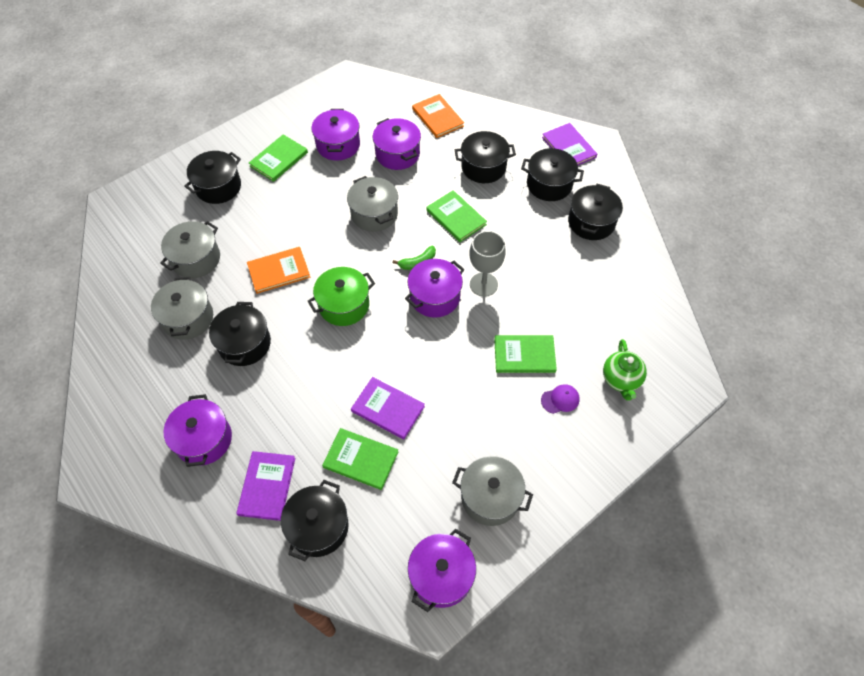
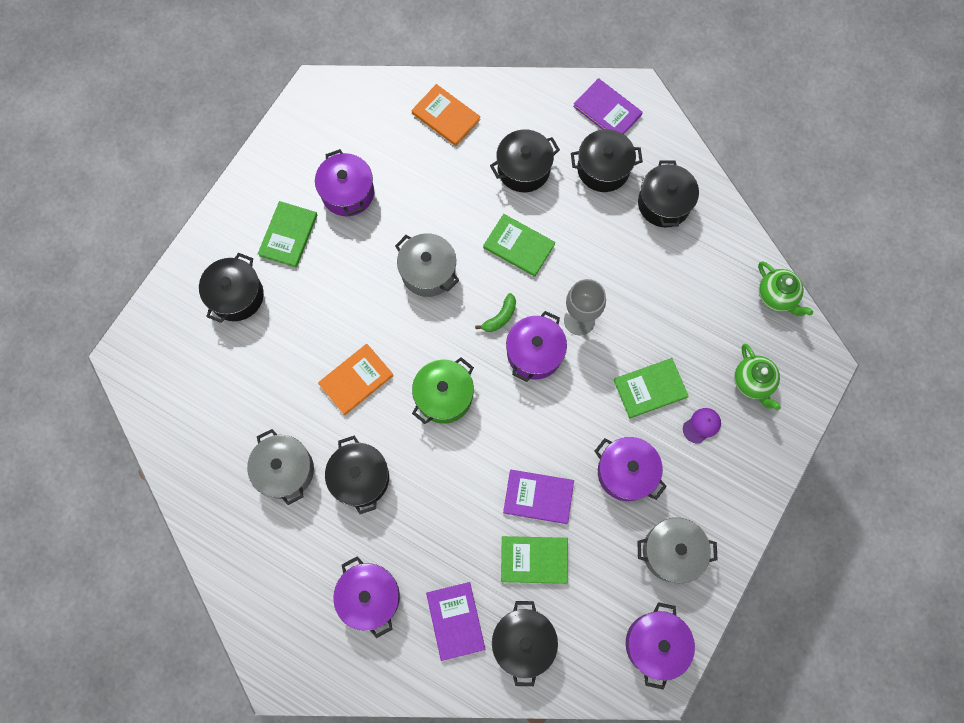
camera: 20 degrees left, 15 degrees up
(196, 259) = (258, 396): grey pot -> none
(397, 154) = (421, 183): purple pot -> purple pot (626, 472)
(667, 319) = (776, 296): none -> green teapot

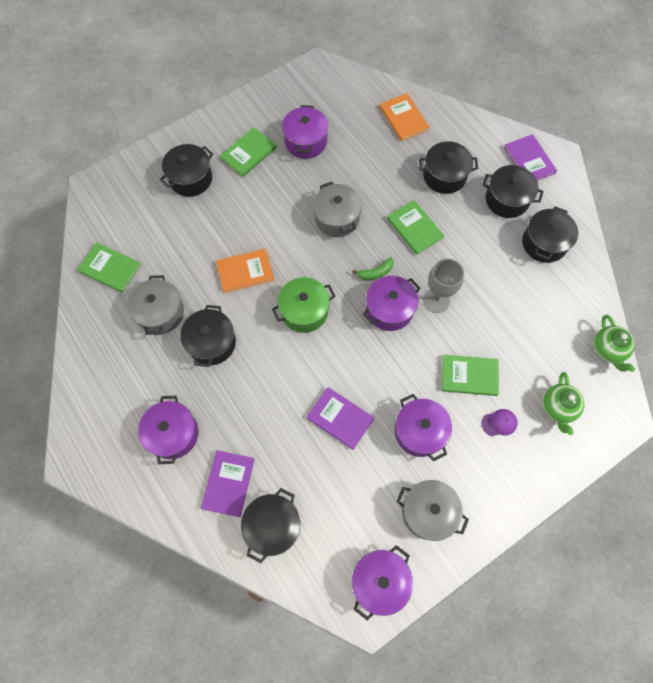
camera: 25 degrees right, 5 degrees down
(534, 560) = (313, 465): green book -> green book (110, 268)

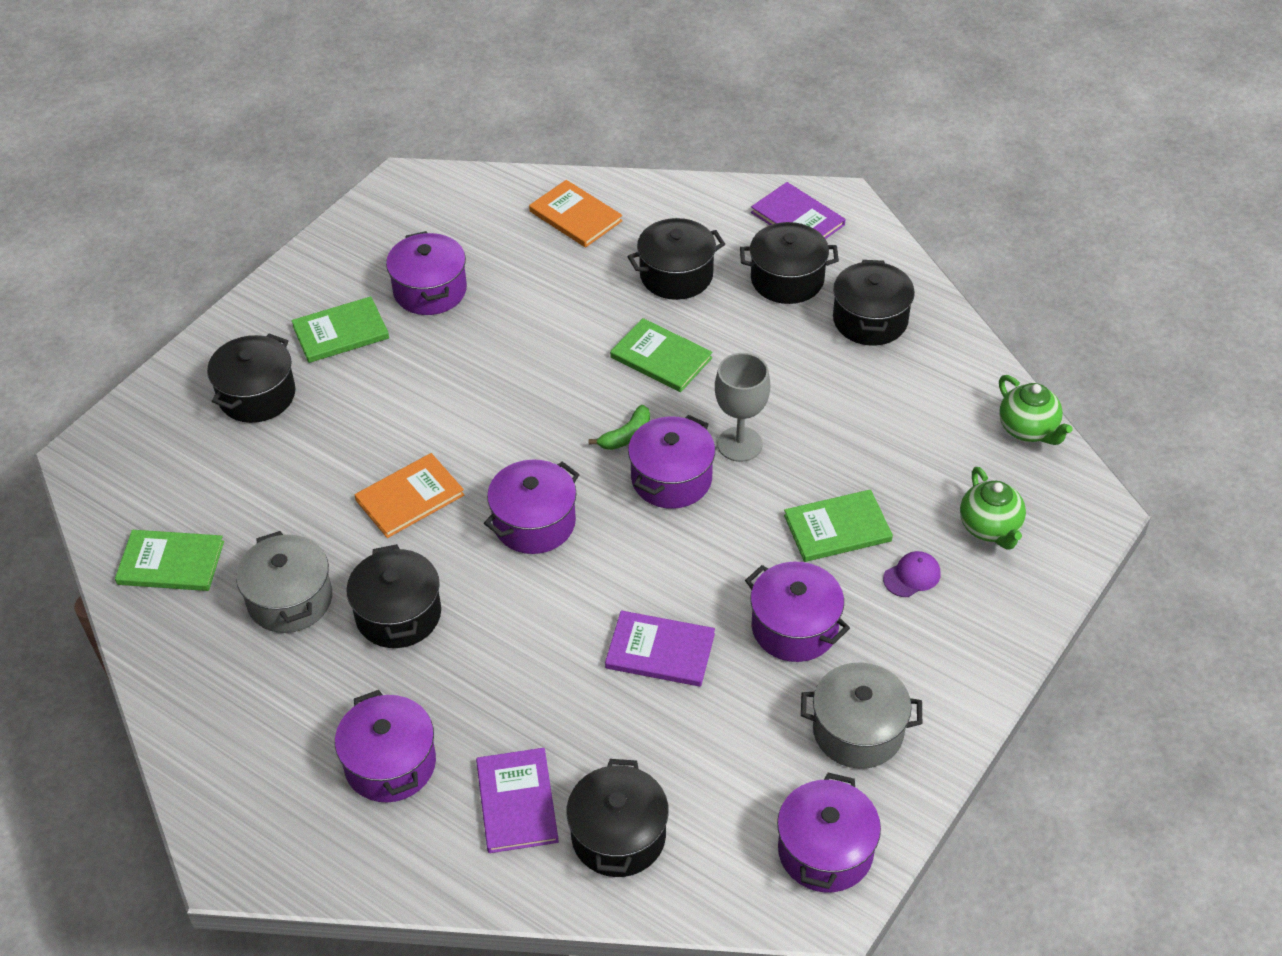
camera: 20 degrees left, 20 degrees down
(248, 153) = (341, 332): green book -> green book turned 45 degrees clockwise
(304, 311) = (534, 523): green pot -> purple pot
(337, 218) = (530, 380): grey pot -> none

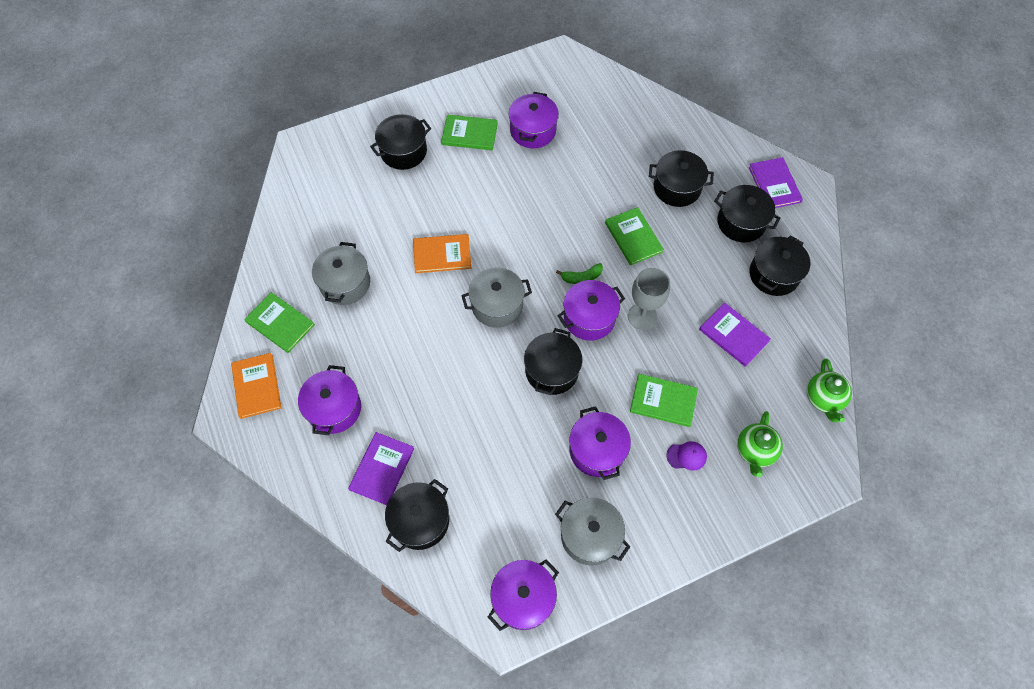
camera: 30 degrees right, 15 degrees up
(171, 563) = (301, 230): green book -> green book (280, 323)
(398, 614) = (392, 322): black pot -> black pot (552, 371)
(534, 523) = (497, 305): purple pot -> grey pot
(575, 216) = (643, 121): orange book -> orange book (256, 386)
(660, 651) = (513, 422): purple book -> purple book (733, 335)

